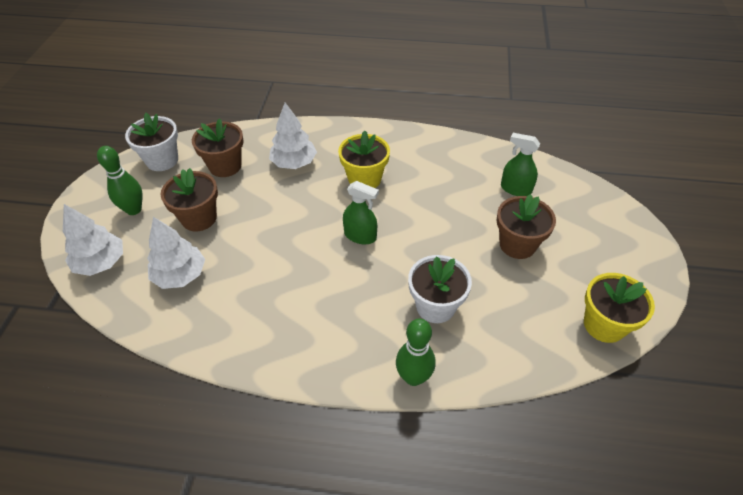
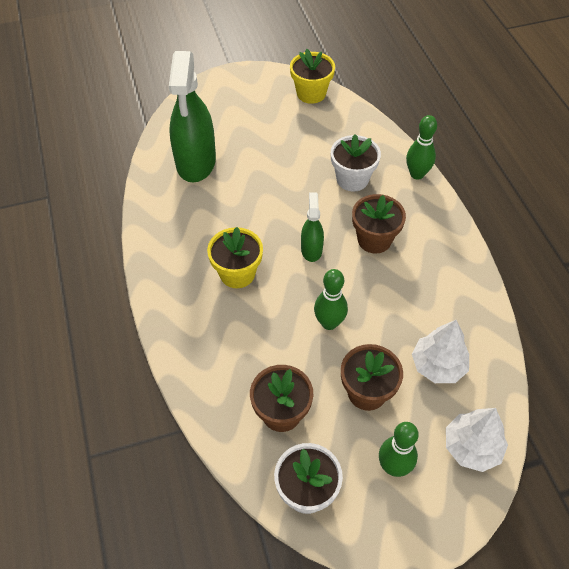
camera: 115 degrees left, 5 degrees up
(276, 219) = (329, 323): none -> green bowling pin
(294, 163) = (243, 346): white tree -> none
(515, 189) = (196, 162): green spray bottle -> green spray bottle, size x2.03
(517, 244) = (262, 148): brown flower pot -> brown flower pot (374, 239)

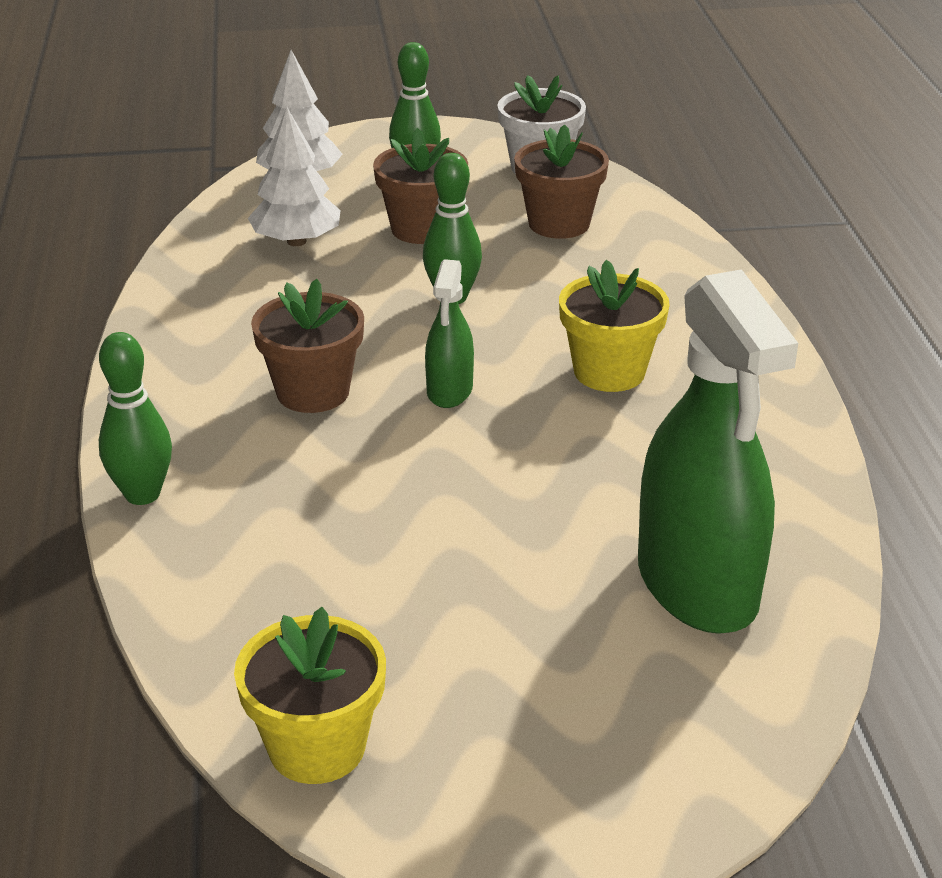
camera: 170 degrees left, 20 degrees down
(196, 162) = (697, 585): green spray bottle -> green spray bottle turned 150 degrees clockwise
(352, 179) = (304, 501): white flower pot -> none

